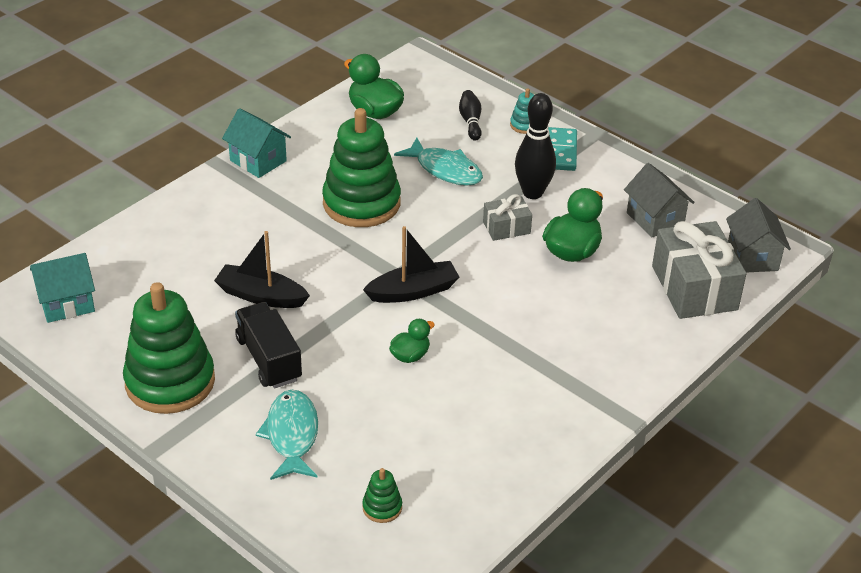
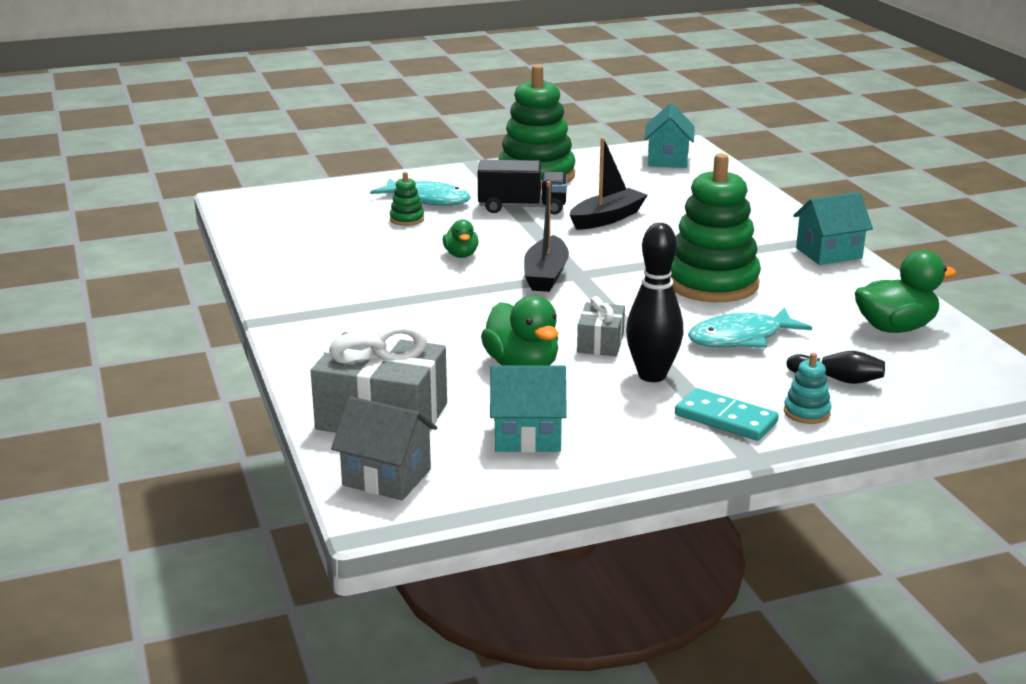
camera: 120 degrees right, 15 degrees down
(382, 507) = (315, 212): green stacking toy -> green stacking toy (407, 219)
(655, 219) = (527, 436): grey house -> turquoise house

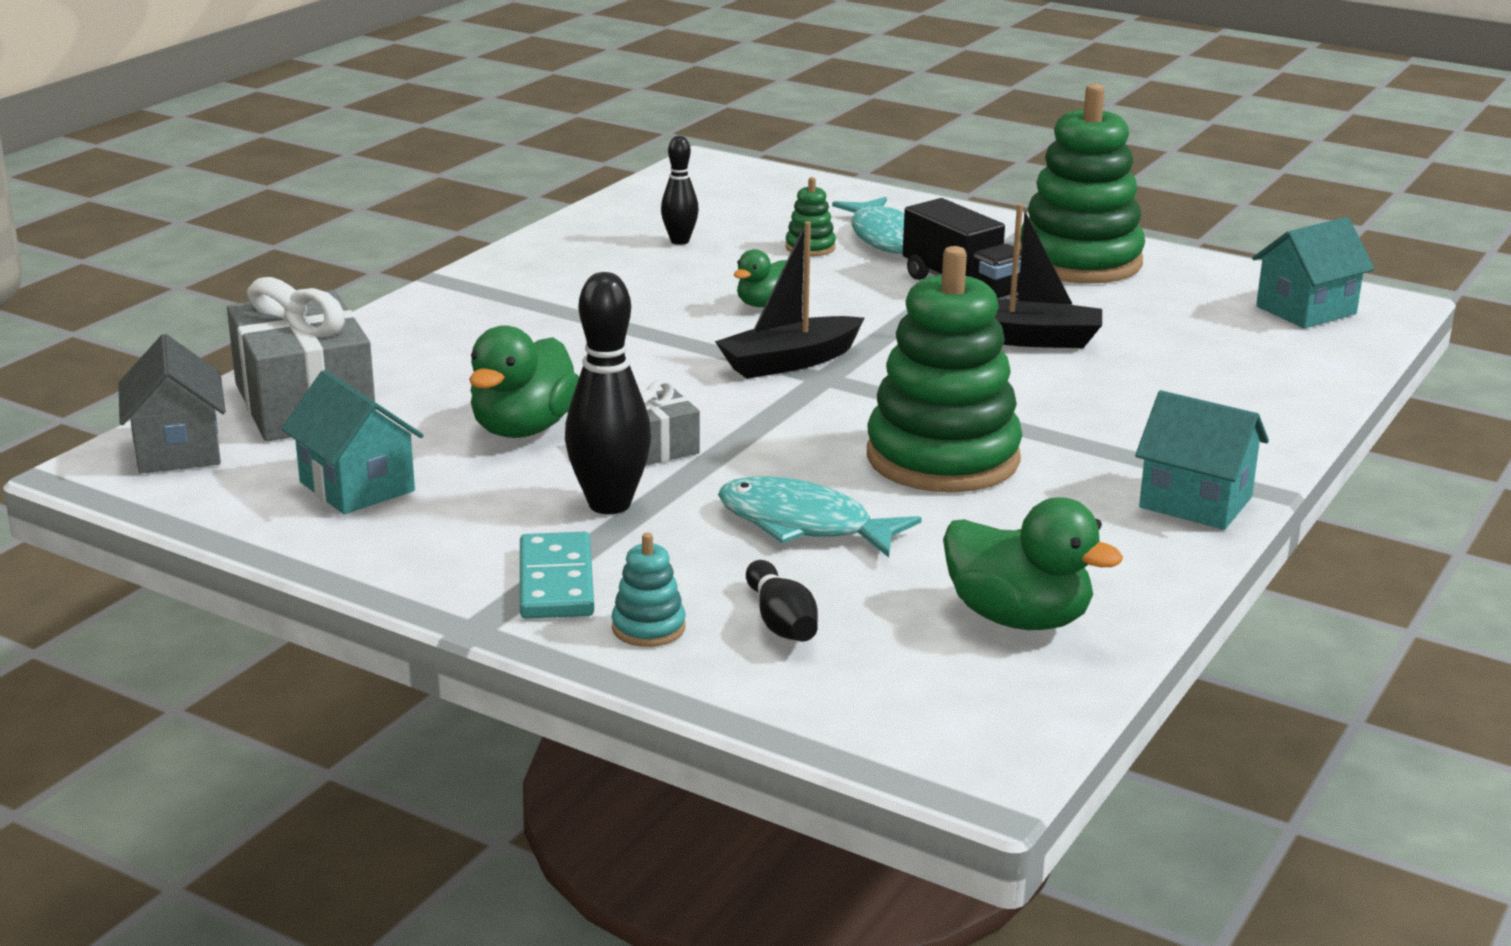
camera: 50 degrees right, 0 degrees up
(335, 244) = (679, 241): none -> black bowling pin

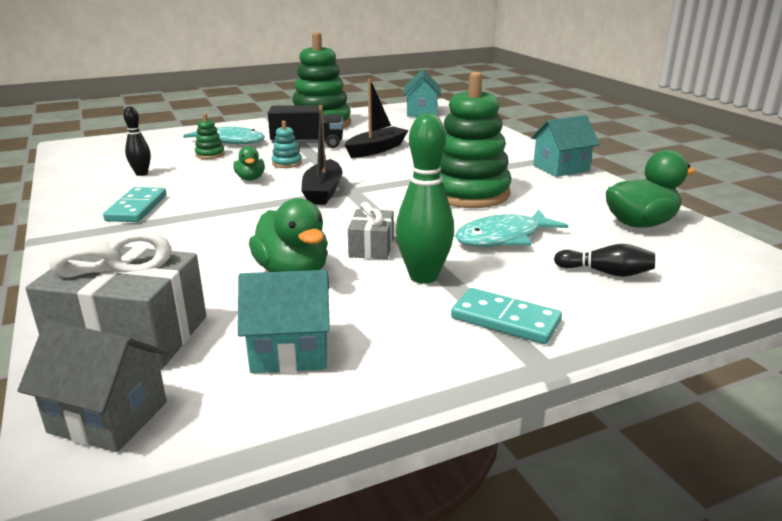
camera: 55 degrees left, 0 degrees up
(576, 284) = (136, 208): none -> turquoise domino
(609, 504) = (423, 276): black bowling pin -> green bowling pin
(648, 628) = (587, 309): turquoise stacking toy -> turquoise stacking toy (287, 163)

